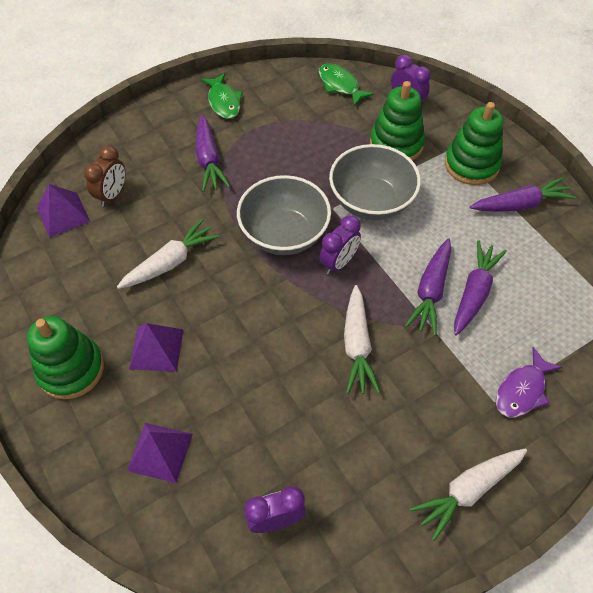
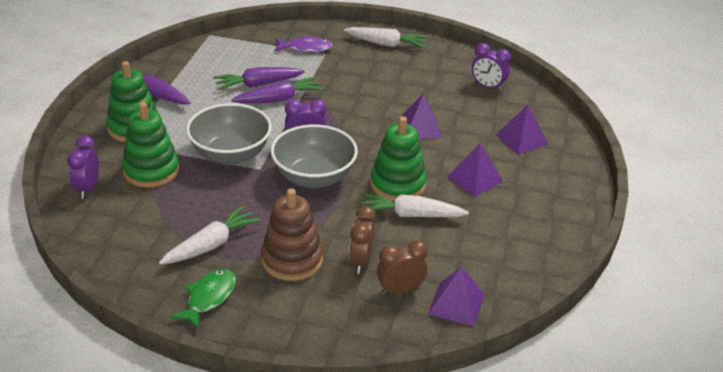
camera: 135 degrees left, 20 degrees down
(71, 369) = (541, 204): green stacking toy -> green stacking toy (397, 184)
(162, 194) = (361, 261): none -> brown clock
(209, 160) = (292, 260): purple carrot -> brown stacking toy
(271, 373) = (420, 127): none -> purple pyramid
(340, 85) = (103, 237): green fish -> none
(357, 345) = (356, 108): white carrot -> white carrot (211, 245)

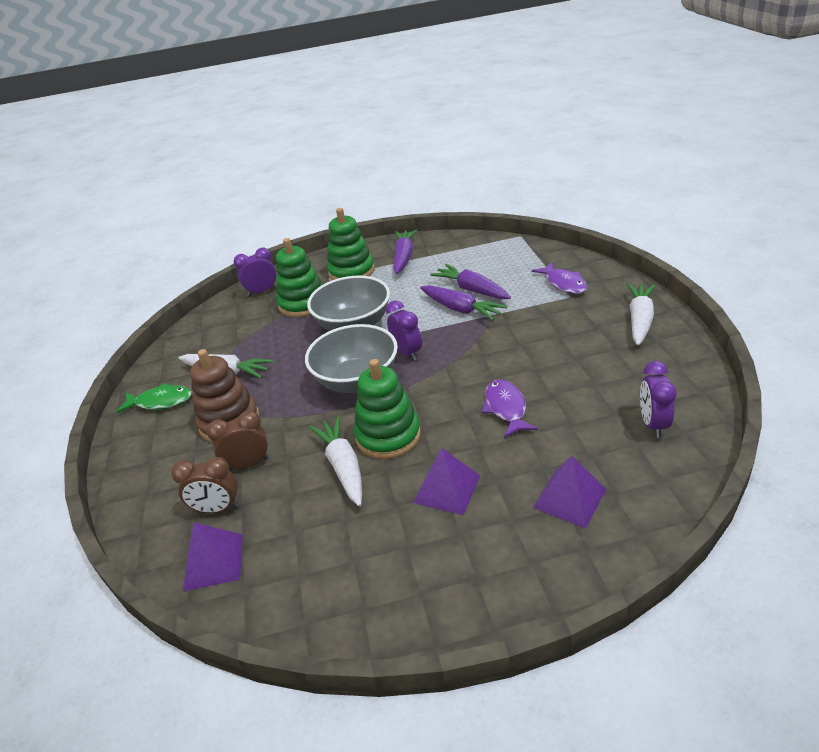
camera: 70 degrees right, 0 degrees up
(386, 44) = (640, 320): white carrot -> white carrot turned 150 degrees counterclockwise
(400, 290) = (218, 509): brown clock -> brown clock turned 135 degrees clockwise
(420, 127) = (506, 408): purple pyramid -> purple fish

